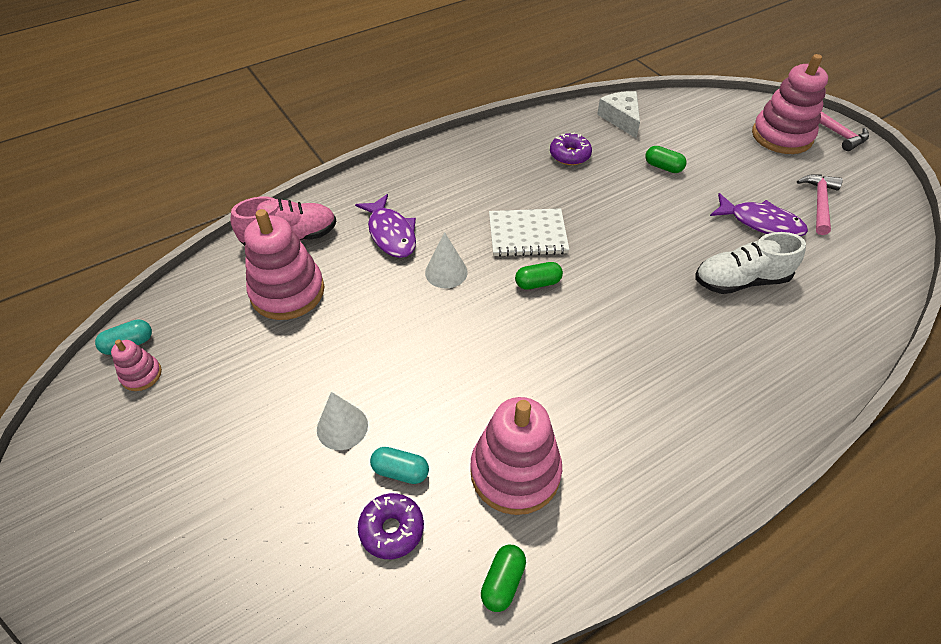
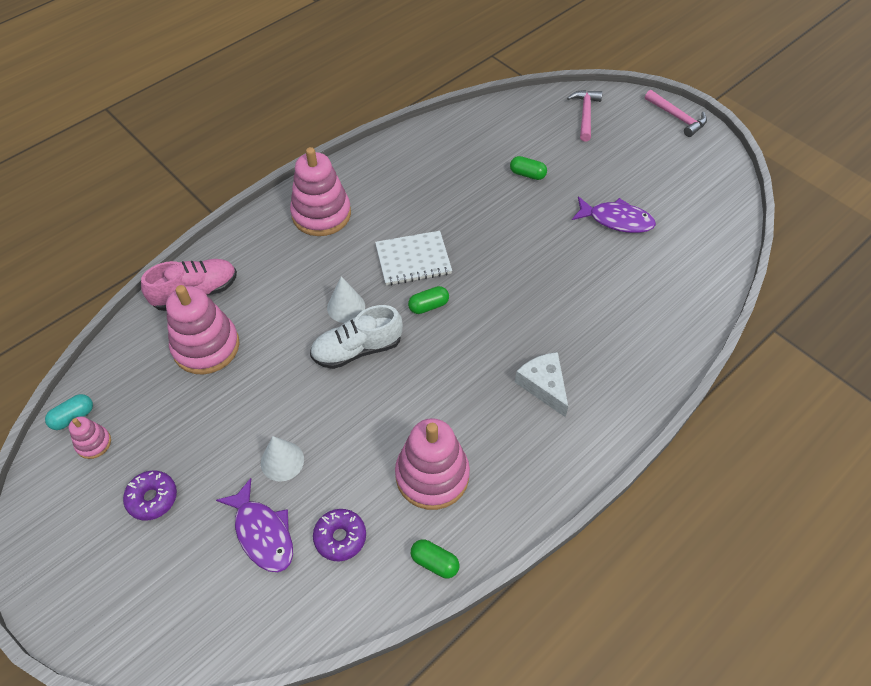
camera: 10 degrees left, 5 degrees up
(391, 233) = (289, 276): purple fish -> purple fish (262, 533)
(400, 471) = (338, 490): turquoise capsule -> none
(502, 582) = (434, 562): green capsule -> green capsule turned 75 degrees counterclockwise
(569, 155) = (441, 172): purple donut -> purple donut (152, 498)
(621, 119) = (484, 127): white cheese -> white cheese (543, 385)
(741, 281) = (602, 279): white shoe -> white shoe (357, 349)
(781, 136) = (631, 128): pink stacking toy -> pink stacking toy (321, 214)
(819, 203) = (665, 193): pink hammer -> pink hammer (585, 114)

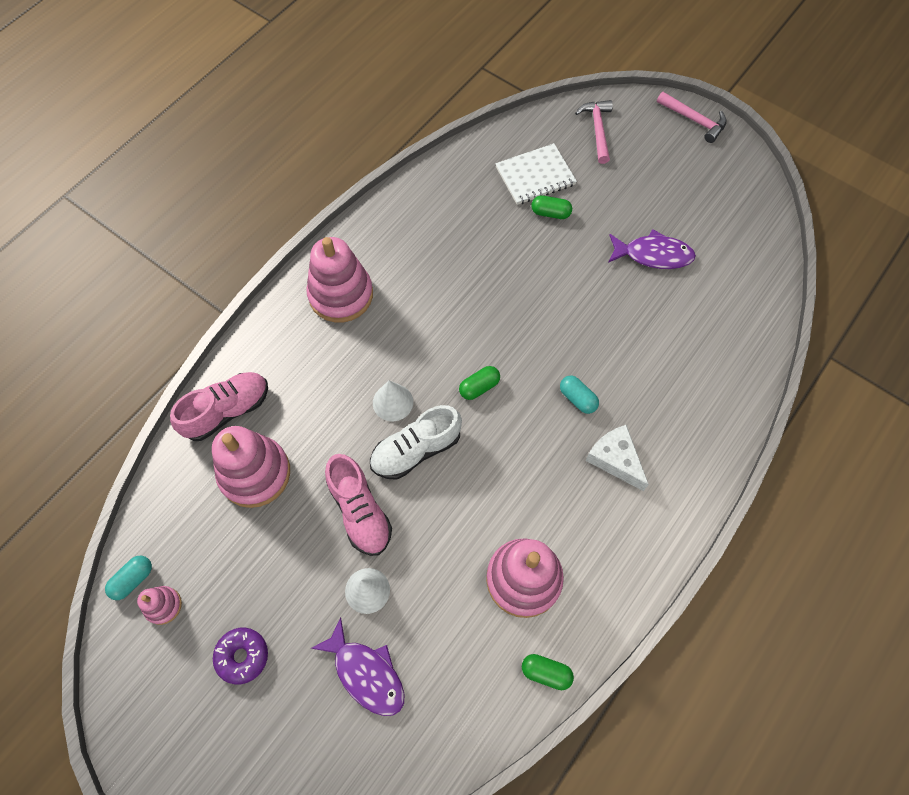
camera: 10 degrees left, 10 degrees up
(292, 392) = (360, 511): none -> pink shoe
(340, 537) = (446, 663): purple donut -> none
(413, 260) = (451, 335): white notebook -> white notebook (535, 176)
(519, 328) = (577, 398): none -> turquoise capsule

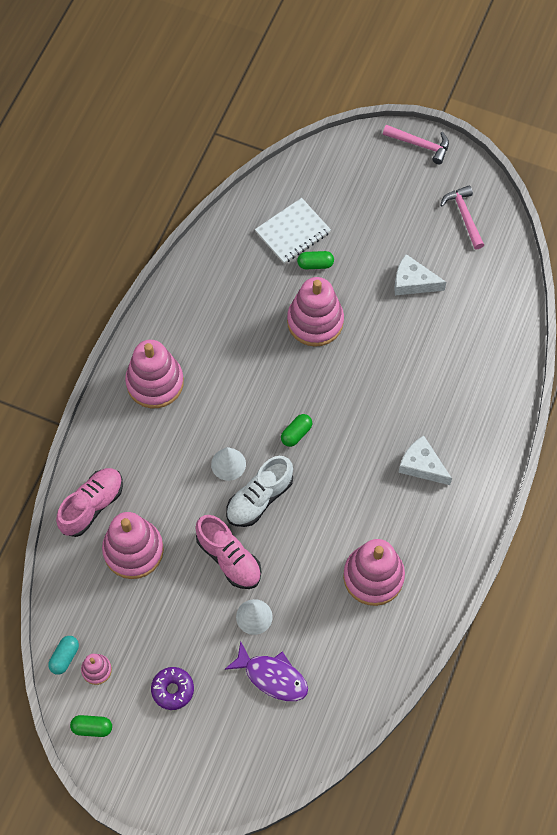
camera: 15 degrees left, 0 degrees up
(534, 271) = (315, 321): none -> pink stacking toy
(546, 672) = (408, 640): green capsule -> green capsule (92, 728)
(577, 398) = (379, 423): turquoise capsule -> none
(597, 130) = (336, 174): pink hammer -> pink hammer (464, 216)
(653, 255) = (413, 282): purple fish -> white cheese

